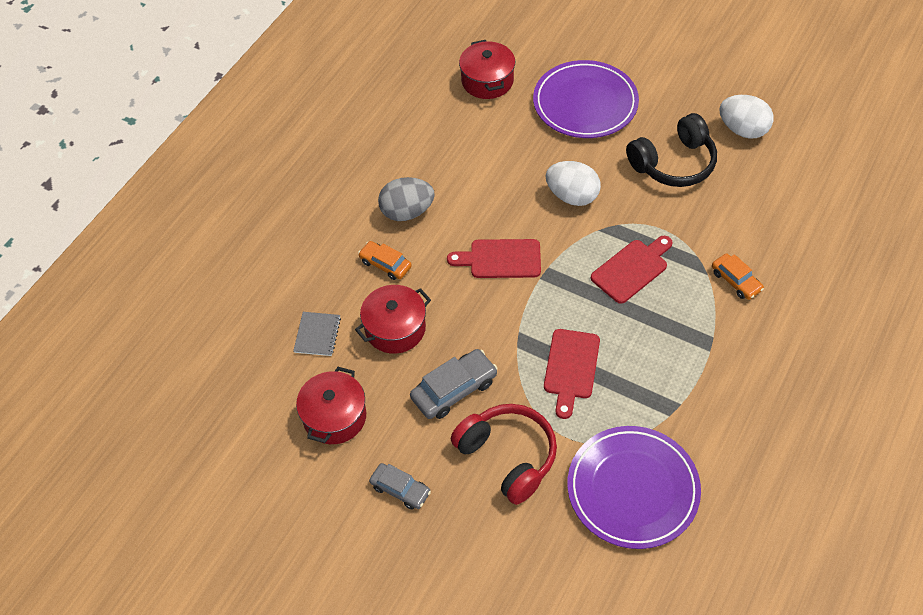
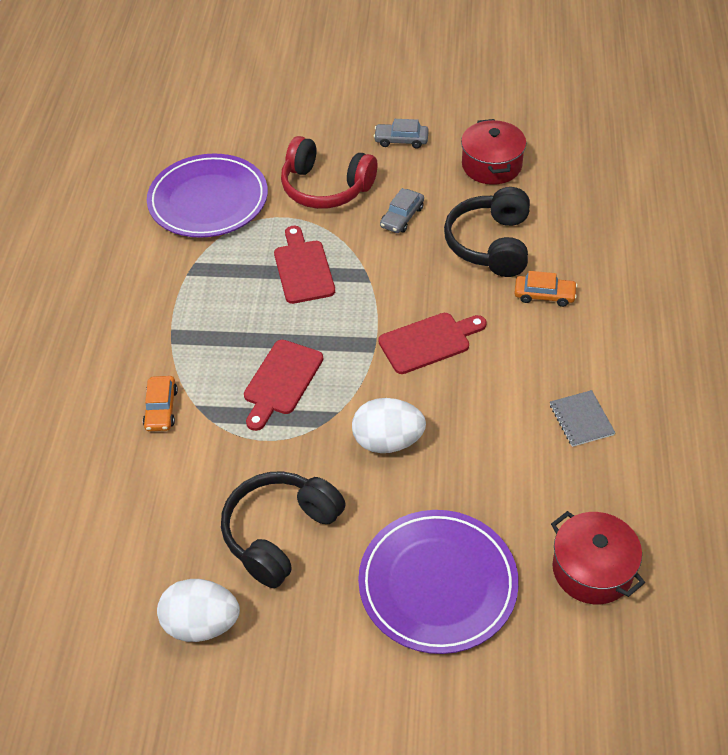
camera: 155 degrees right, 5 degrees down
(317, 335) = (558, 215): grey notebook -> grey notebook (581, 419)
(395, 328) = (490, 244): red pot -> black headphones
(407, 212) = (563, 355): grey egg -> none
(454, 389) = (402, 217): grey car -> grey car, size x0.66
(736, 281) = (161, 409): orange car -> orange car turned 120 degrees counterclockwise

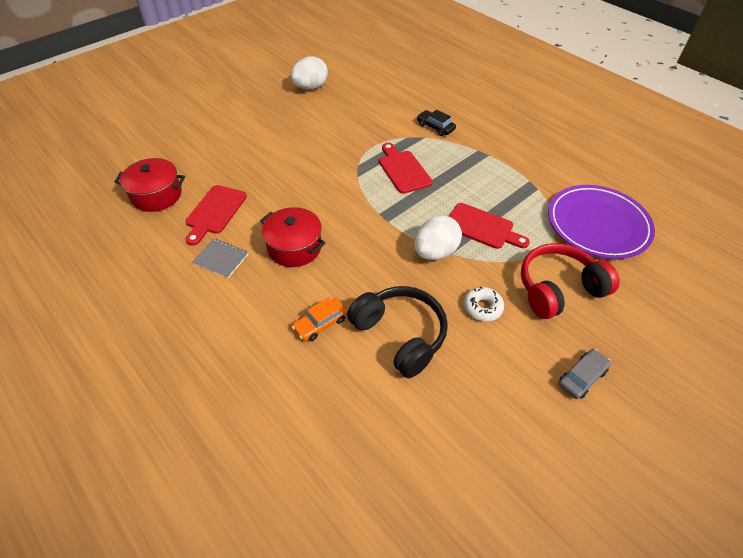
camera: 130 degrees right, 0 degrees up
(161, 409) = (435, 127): orange car -> black car
(280, 533) = (319, 123): black headphones -> none
(388, 441) = (316, 181): white egg -> white egg (435, 252)
(402, 217) = (482, 307): grey car -> white donut
(428, 342) = (357, 239): red cutting board -> red cutting board (215, 212)
(438, 584) = (229, 148): purple plate -> none
(491, 165) = (489, 415): red pot -> red pot (294, 247)

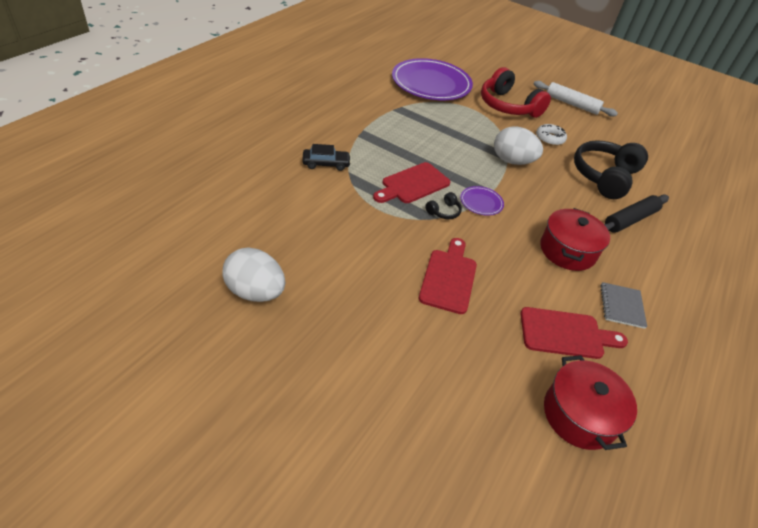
camera: 110 degrees left, 5 degrees down
(320, 323) = (630, 220): orange car -> black rolling pin
(364, 180) = (444, 212): none -> black headphones
(371, 207) = (481, 202): none -> purple plate
(435, 127) = (326, 164): black car -> black car turned 120 degrees counterclockwise
(482, 227) = (467, 136): red cutting board -> red cutting board (448, 278)
(582, 377) = (571, 104): grey car -> white rolling pin

